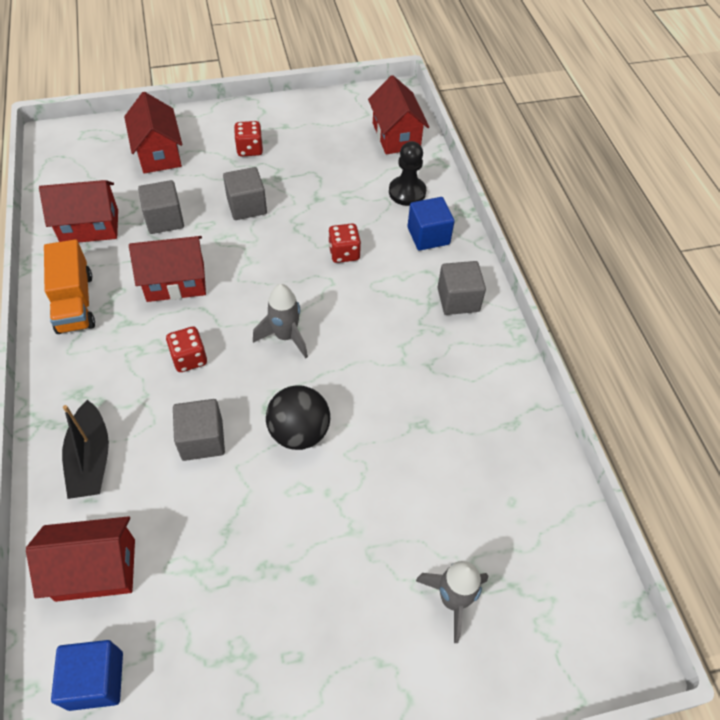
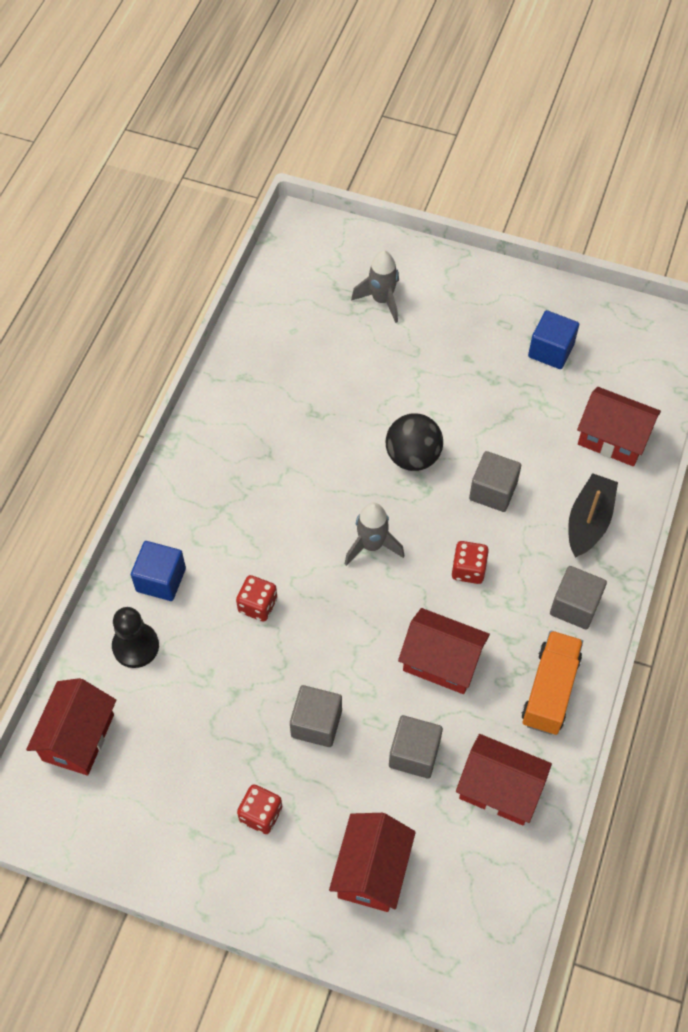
camera: 145 degrees left, 5 degrees up
(96, 680) = (635, 374): blue cube -> blue cube (551, 350)
(458, 299) = (193, 498): grey cube -> grey cube (574, 606)

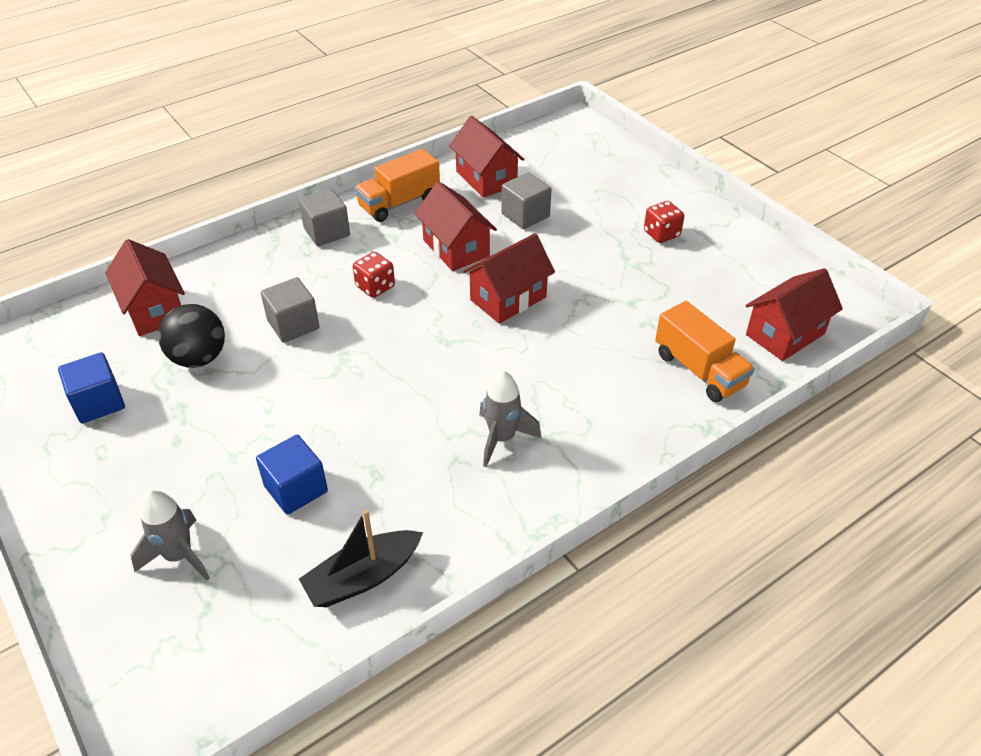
camera: 145 degrees left, 15 degrees down
(135, 646) = (699, 370): black pawn -> orange truck
(161, 580) = (644, 408): blue cube -> blue cube (296, 489)
(257, 605) = (568, 347): red dice -> none
(316, 723) = (581, 258): grey cube -> none
(371, 870) = (605, 182): red house -> red house (508, 298)
(372, 545) = (433, 339): grey rocket -> grey rocket (502, 438)
(413, 457) = (327, 384): black ball -> black ball (199, 358)
(588, 522) = (250, 270): black boat -> black boat (363, 577)

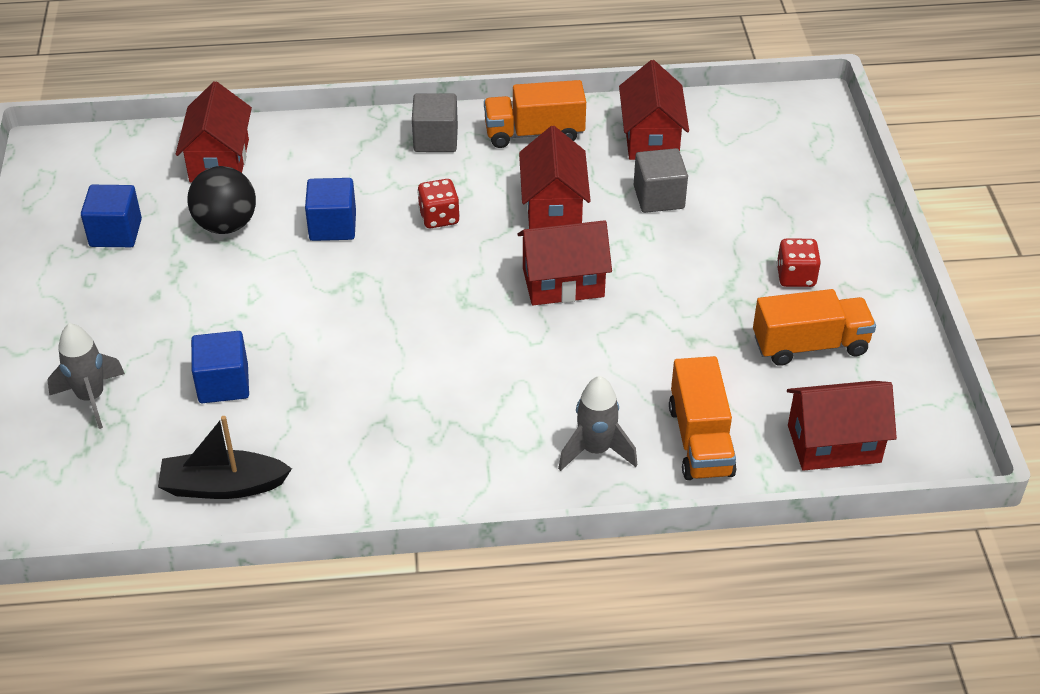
camera: 30 degrees right, 0 degrees up
(293, 325) = (333, 226): grey cube -> blue cube
(502, 438) = (441, 420): grey rocket -> grey rocket (595, 450)
(711, 275) = (810, 345): none -> orange truck

